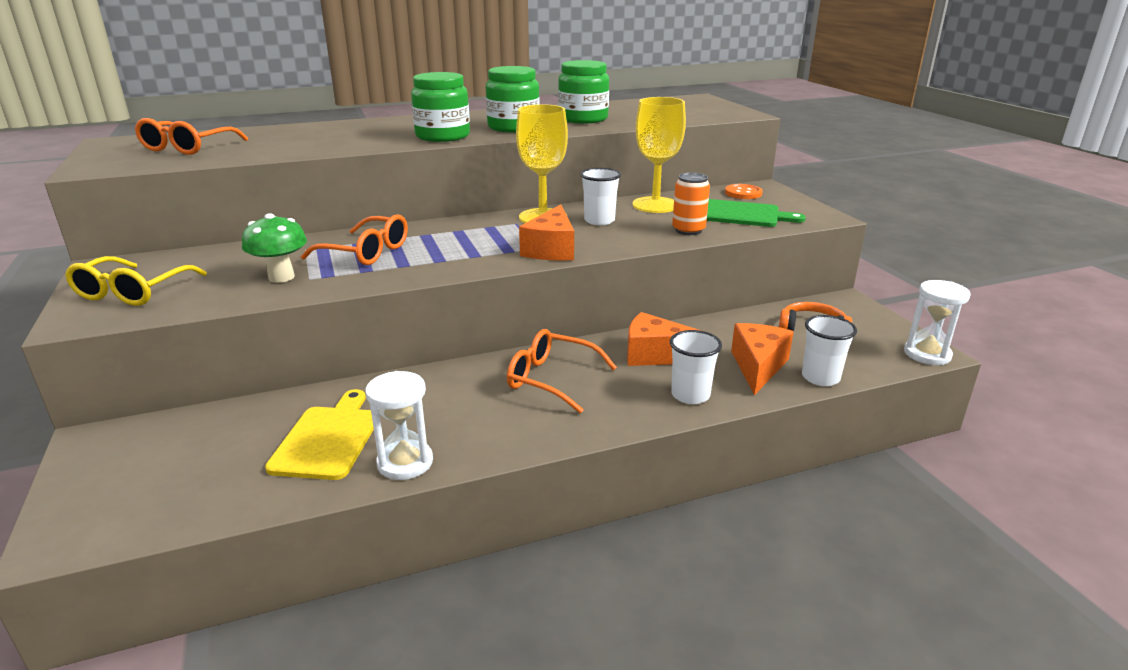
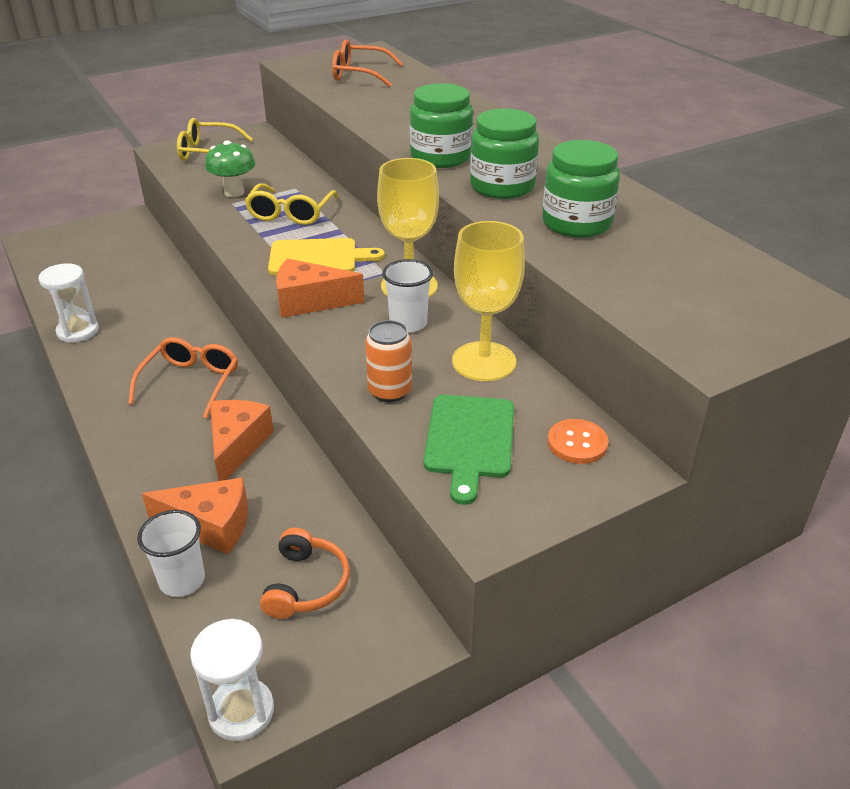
camera: 80 degrees right, 10 degrees up
(328, 439) = (114, 295): yellow cutting board -> yellow cutting board (318, 258)
(366, 252) = (290, 213): orange glasses -> yellow glasses
(690, 395) = (154, 472): white cup -> none

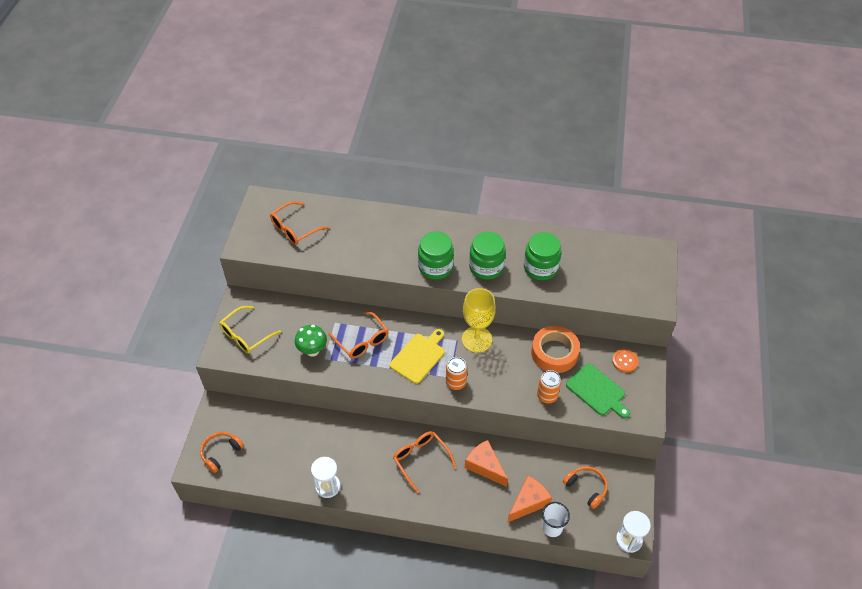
camera: 50 degrees left, 15 degrees up
(65, 246) = (221, 453): none -> orange headphones
(290, 213) = (362, 341): yellow glasses -> orange glasses
(310, 302) = (456, 382): orange cheese -> orange can
(408, 323) = (505, 359): white cup -> none
(484, 361) = (554, 353): yellow goblet -> orange tape

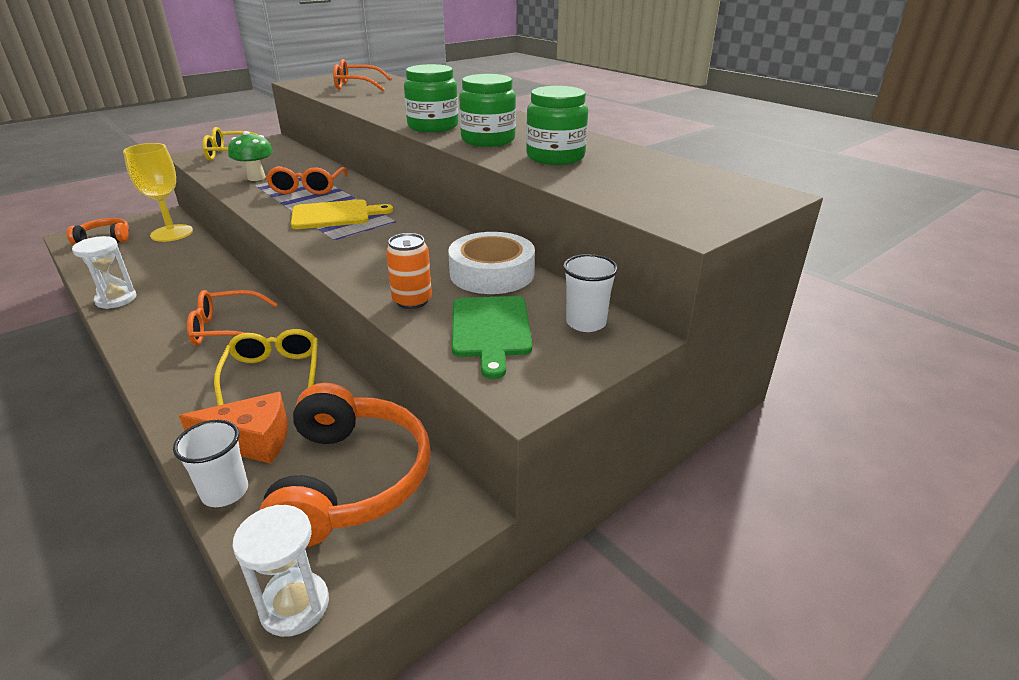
camera: 40 degrees right, 20 degrees down
(421, 459) = (226, 329): orange glasses -> orange glasses turned 105 degrees counterclockwise
(456, 382) = (331, 244): orange can -> none
(476, 339) = (417, 228): yellow goblet -> yellow goblet (172, 233)
(485, 466) = (273, 373): orange cheese -> yellow glasses
(554, 353) = (492, 273): orange tape -> white tape
(586, 488) = (350, 480): orange headphones -> orange headphones, size x1.91
(625, 361) = (586, 323): orange button -> white cup

